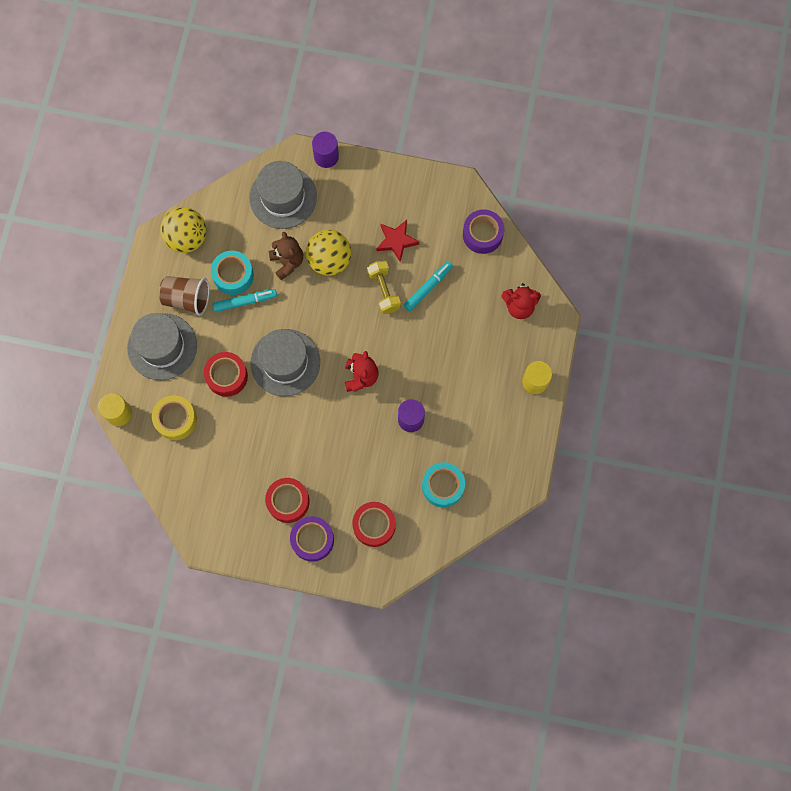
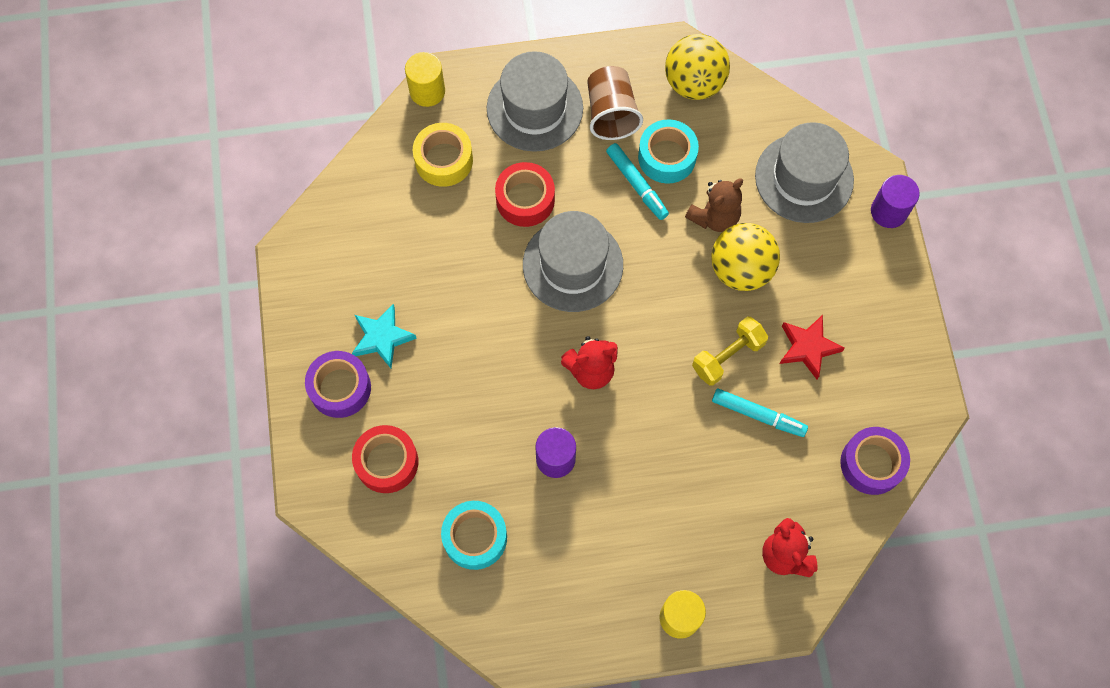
camera: 70 degrees right, 5 degrees down
(288, 501) = (382, 338): red tape -> turquoise star

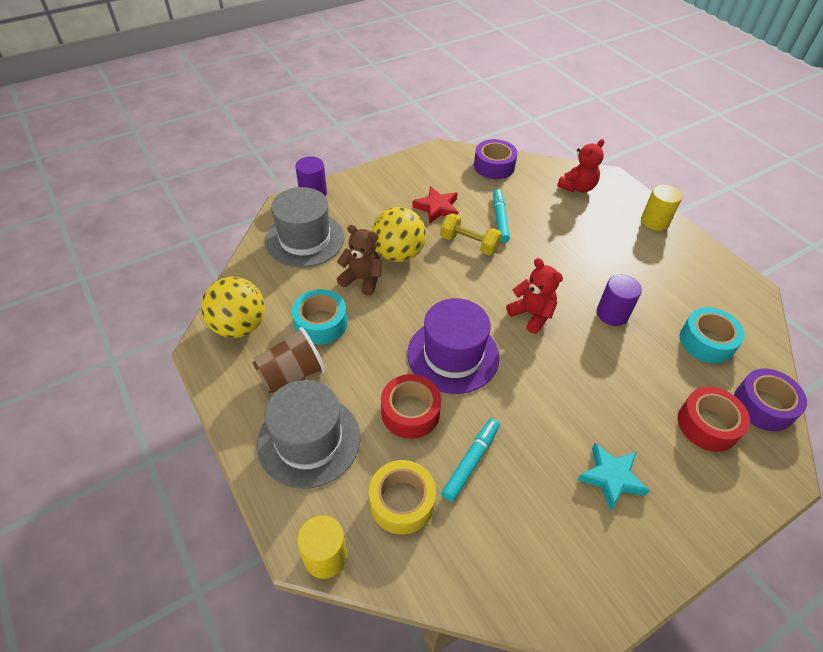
camera: 115 degrees left, 20 degrees down
(340, 388) = (680, 493): purple tape -> purple tape (763, 405)
(572, 265) = (453, 355): grey hat -> purple hat
(637, 184) = (356, 335): turquoise marker -> turquoise marker (471, 462)

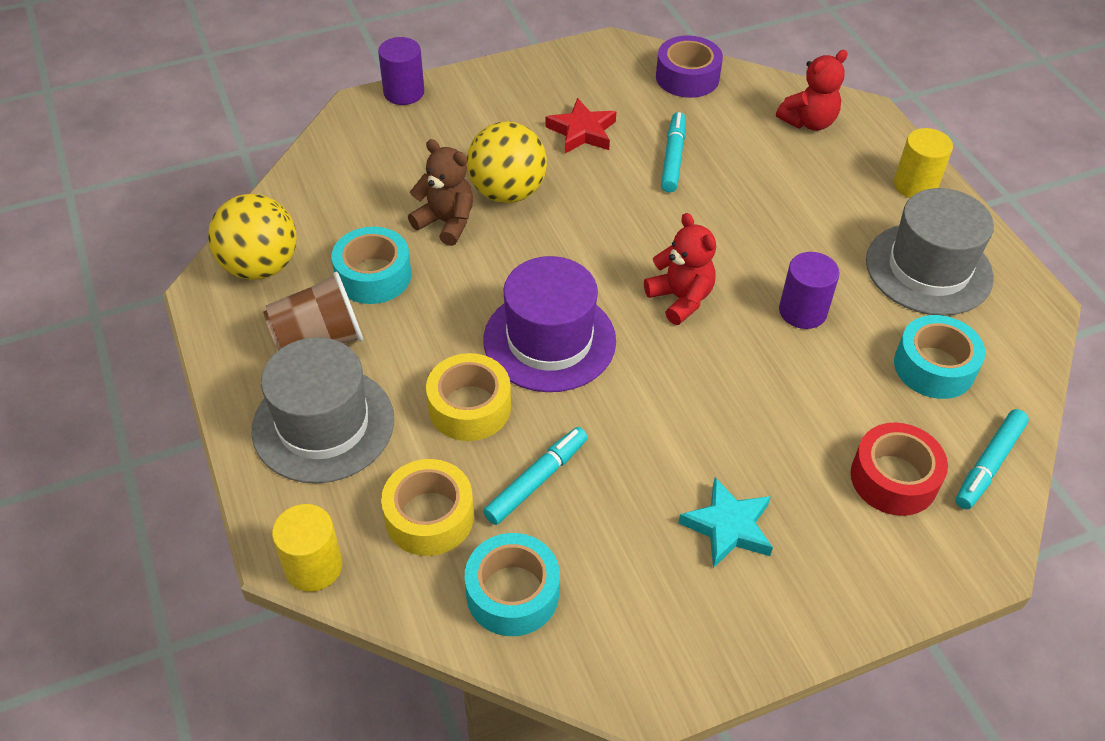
camera: 10 degrees right, 0 degrees up
(305, 239) = (377, 157): grey hat -> grey hat (928, 269)
(410, 412) = (469, 407): red tape -> yellow tape
(469, 244) = (616, 189): yellow dumbbell -> none
(476, 554) = (512, 593): none -> turquoise tape
(763, 405) = (988, 464): purple tape -> turquoise marker

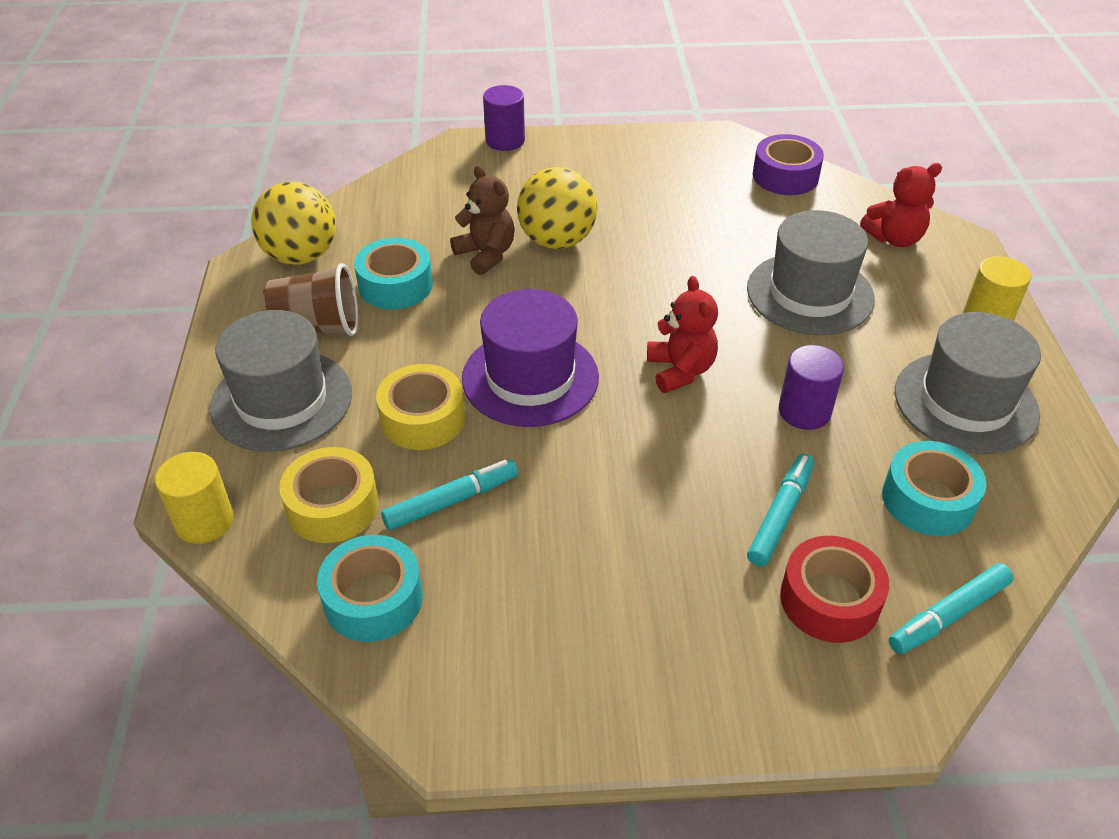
camera: 20 degrees right, 5 degrees down
(582, 131) = (656, 203): red star -> none
(673, 158) = (736, 243): turquoise marker -> turquoise marker (780, 515)
(728, 527) = (623, 598): turquoise star -> none
(759, 195) = (810, 294): none -> grey hat

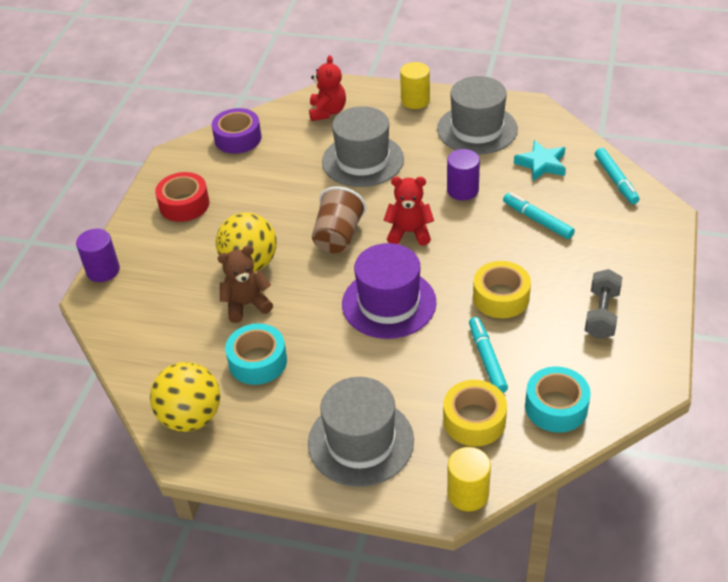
camera: 70 degrees left, 0 degrees up
(317, 328) = (287, 414): brown cup -> brown cup (338, 236)
(422, 418) = (408, 364): yellow tape -> yellow tape (501, 297)
(588, 635) = (601, 314): none -> grey dumbbell
(829, 600) = (598, 218): red tape -> red tape (184, 204)
(928, 500) = (541, 164): turquoise tape -> turquoise star

